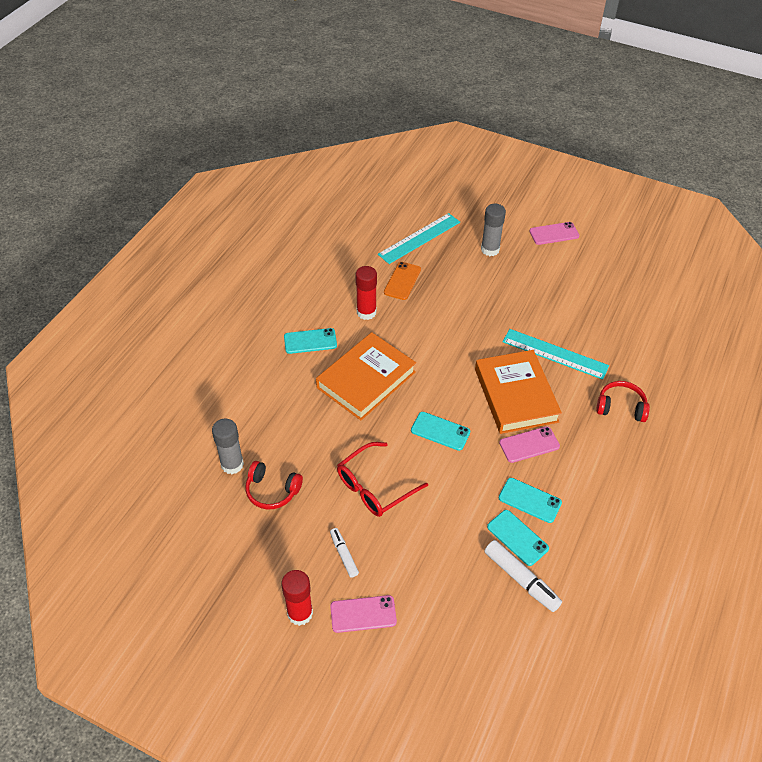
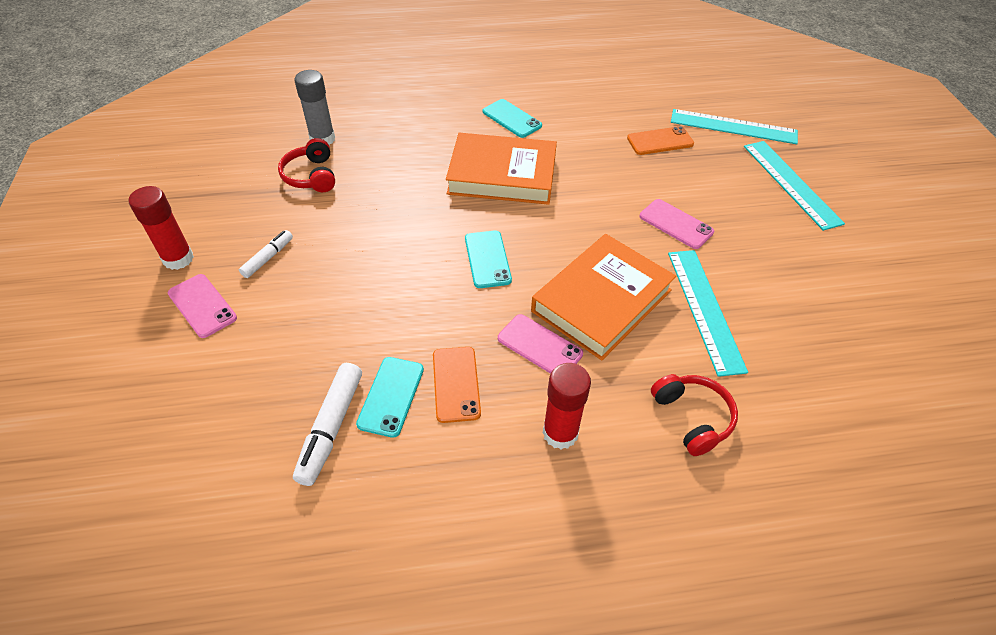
camera: 55 degrees right, 0 degrees up
(366, 312) = (589, 136): red glue stick -> red glue stick (560, 433)
(375, 487) = (370, 242): red glasses -> none
(490, 249) = (790, 183): grey glue stick -> turquoise ruler
(530, 500) = (456, 384): turquoise phone -> orange phone
(554, 233) = (892, 225): pink phone -> pink phone (676, 224)

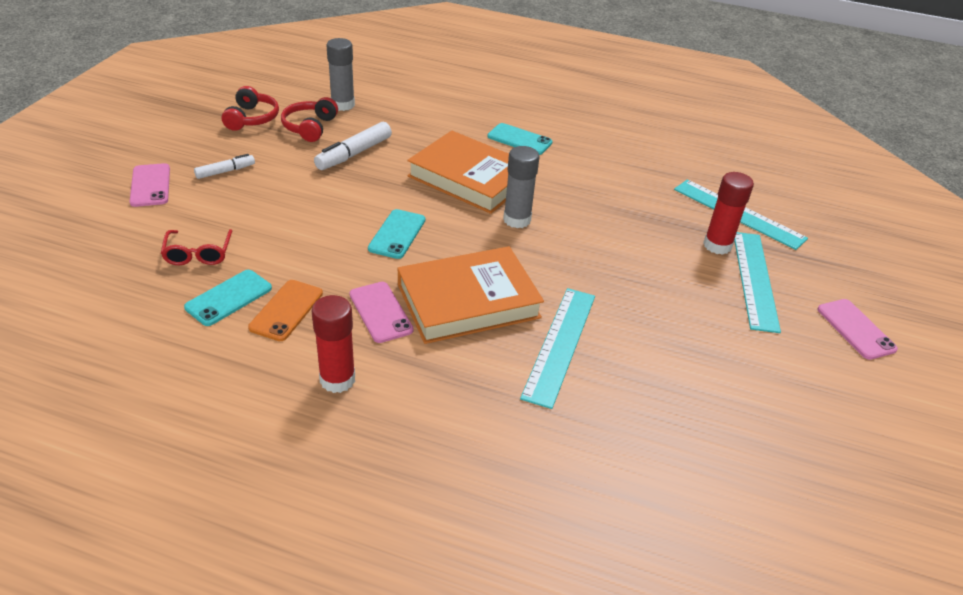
camera: 25 degrees right, 10 degrees down
(178, 259) = (162, 149): red glue stick -> red glue stick (717, 245)
(319, 362) = (198, 253): none -> red glasses
(331, 428) = (166, 300): white marker -> white marker (354, 154)
(512, 119) = (519, 139): turquoise phone -> turquoise phone turned 45 degrees counterclockwise
(575, 201) = (517, 220): none -> grey glue stick
(660, 141) = (647, 201): orange phone -> none
(676, 224) = (598, 270): pink phone -> pink phone (855, 329)
(692, 417) = (465, 419): red headphones -> red headphones (252, 118)

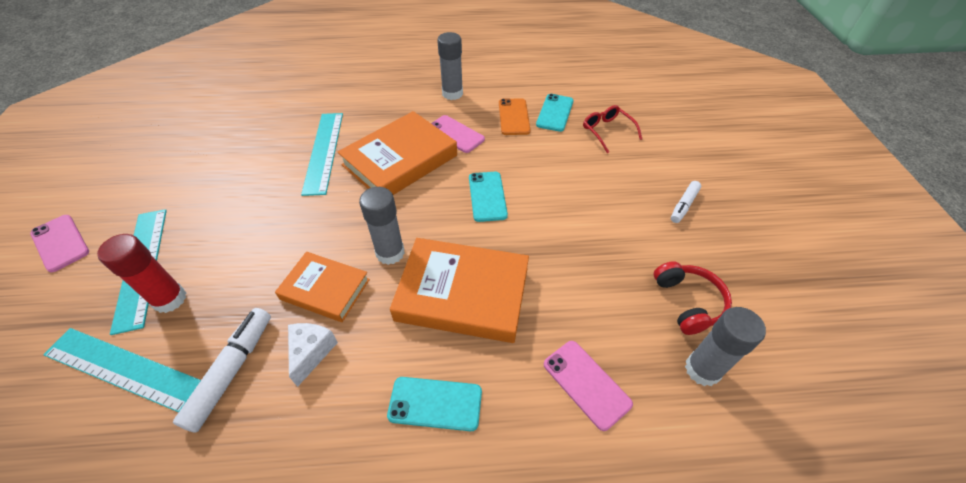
camera: 160 degrees right, 10 degrees up
(150, 185) = (714, 169): pink phone -> pink phone (586, 384)
(252, 118) = (757, 288): red headphones -> none
(337, 379) = (452, 94): red glue stick -> grey glue stick
(354, 154) = (604, 279): white marker -> white marker (232, 371)
(581, 213) = (325, 289): none -> orange book
(597, 182) = (311, 352): none -> white cheese

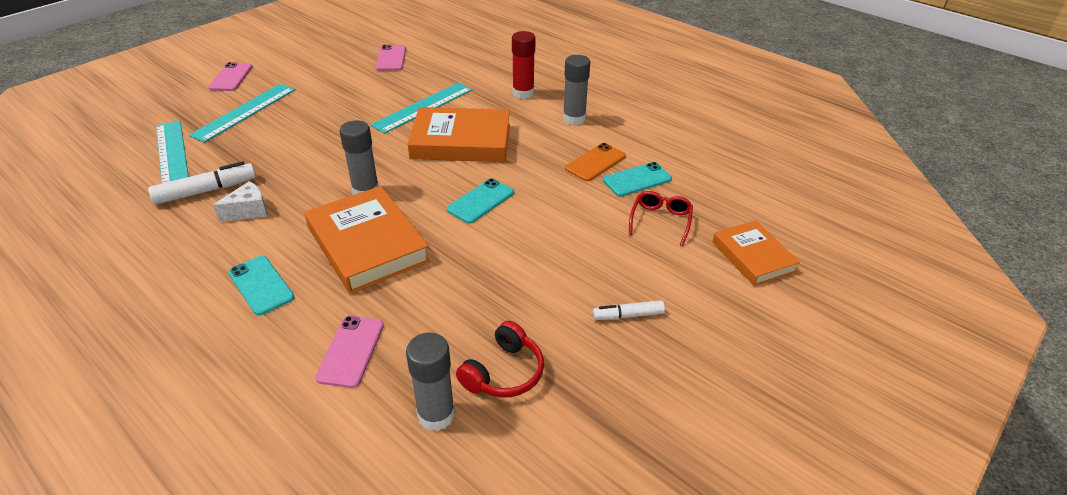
camera: 45 degrees right, 10 degrees down
(170, 299) = (232, 137): red glue stick -> red glue stick (523, 93)
(325, 289) = (303, 185): orange book -> orange book (753, 257)
(455, 134) = (528, 147): pink phone -> pink phone (391, 58)

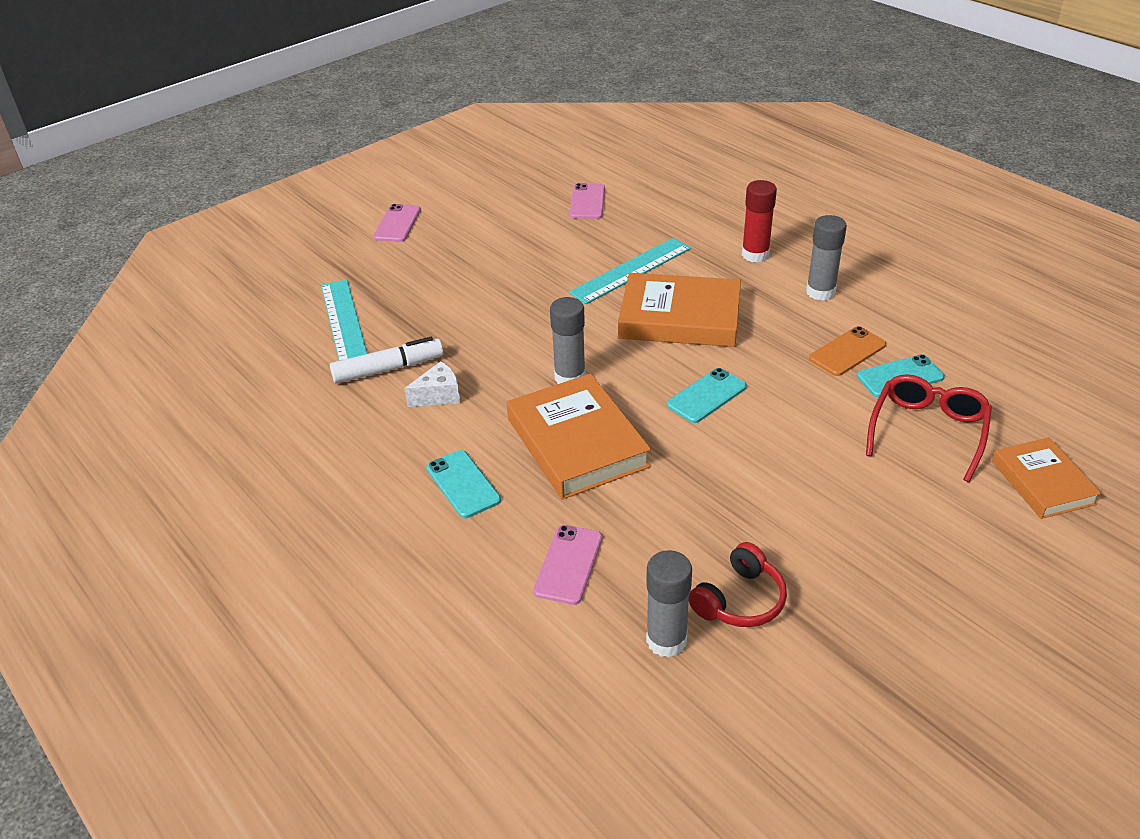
camera: 10 degrees right, 0 degrees up
(245, 112) = (419, 270): turquoise ruler -> none
(628, 315) = (884, 544): white marker -> none
(660, 221) = (927, 431): red glasses -> red glasses, size x1.52

